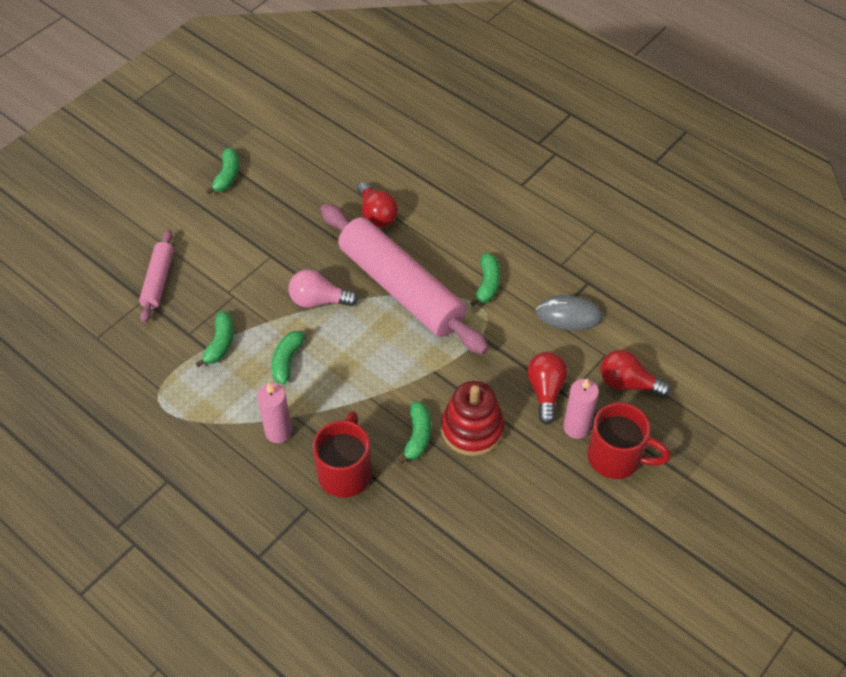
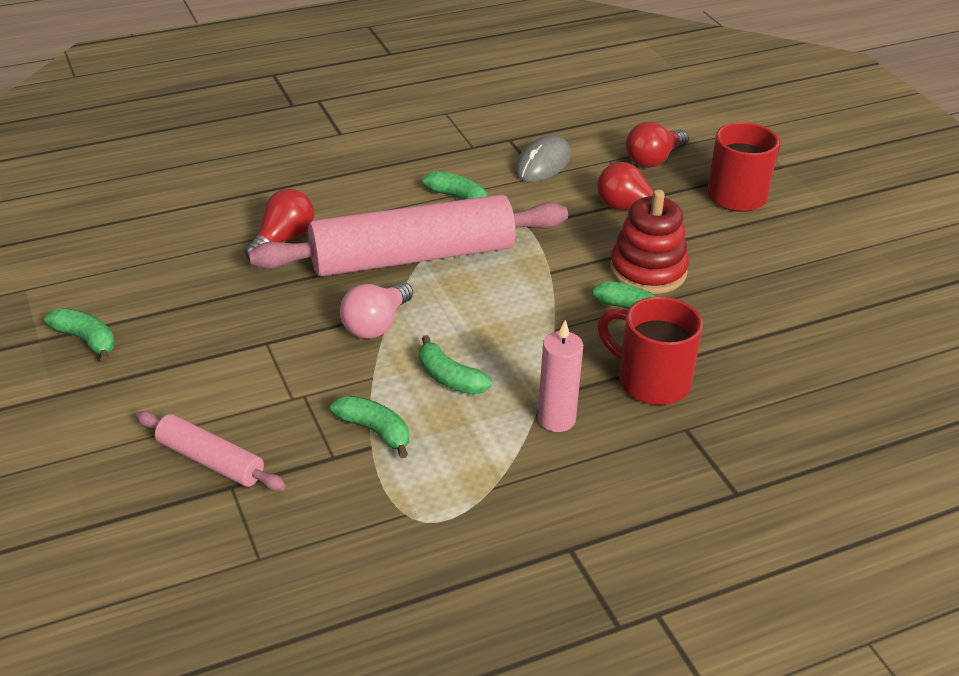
camera: 65 degrees left, 15 degrees down
(376, 214) = (283, 240): red light bulb -> red light bulb turned 60 degrees counterclockwise
(576, 427) = (687, 206): pink candle -> none

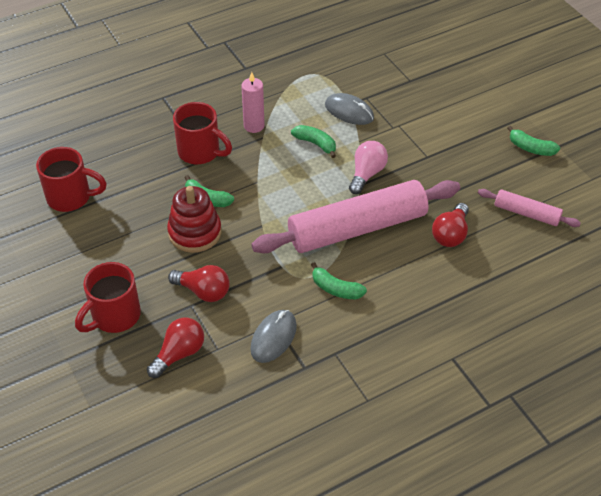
camera: 175 degrees right, 10 degrees up
(210, 461) = (425, 90): pink rolling pin -> pink rolling pin (526, 213)
(375, 431) = (349, 111): green banana -> grey mouse
(849, 331) = (71, 197): none -> red mug

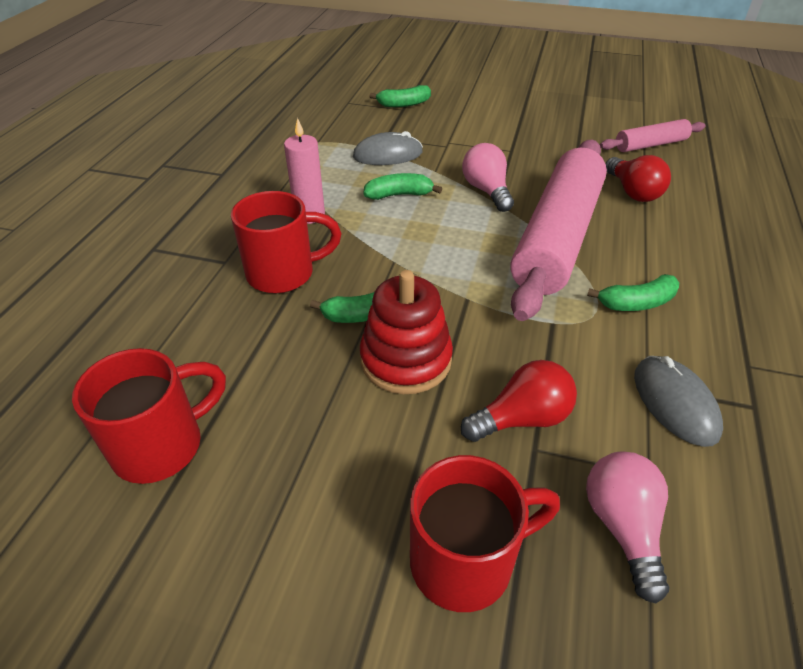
camera: 45 degrees left, 5 degrees down
(114, 316) = (465, 560): red mug -> red mug turned 105 degrees counterclockwise
(179, 353) = (622, 527): red light bulb -> pink light bulb
(531, 148) = (571, 105): green banana -> green banana (403, 104)

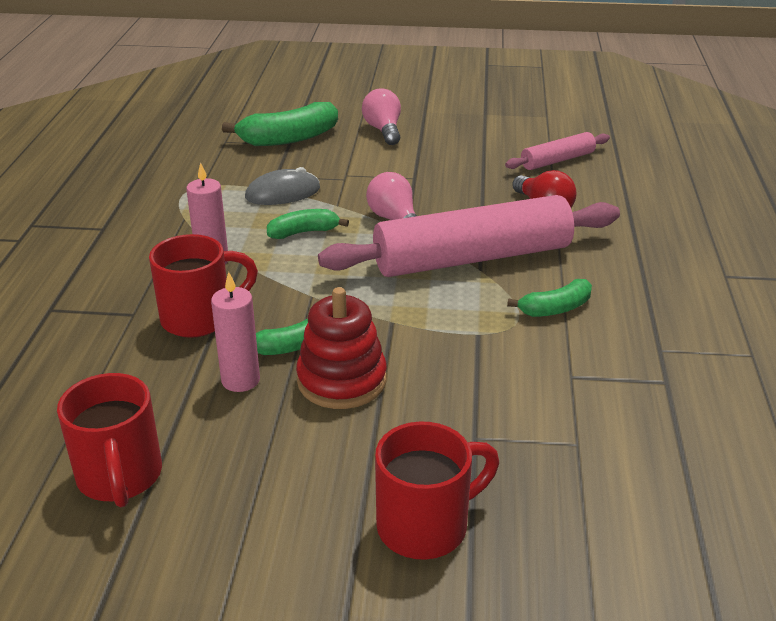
camera: 10 degrees left, 10 degrees down
(162, 445) = (120, 477): red mug -> red mug turned 120 degrees clockwise
(306, 346) = (240, 380): none -> pink candle
(403, 104) = (289, 138): green banana -> green banana, size x1.70
(522, 418) = (459, 415): red light bulb -> none
(557, 237) = (472, 258): pink rolling pin -> pink rolling pin turned 60 degrees clockwise
(622, 527) = (558, 485): pink light bulb -> pink light bulb (383, 130)
(675, 403) = (596, 387): grey mouse -> none

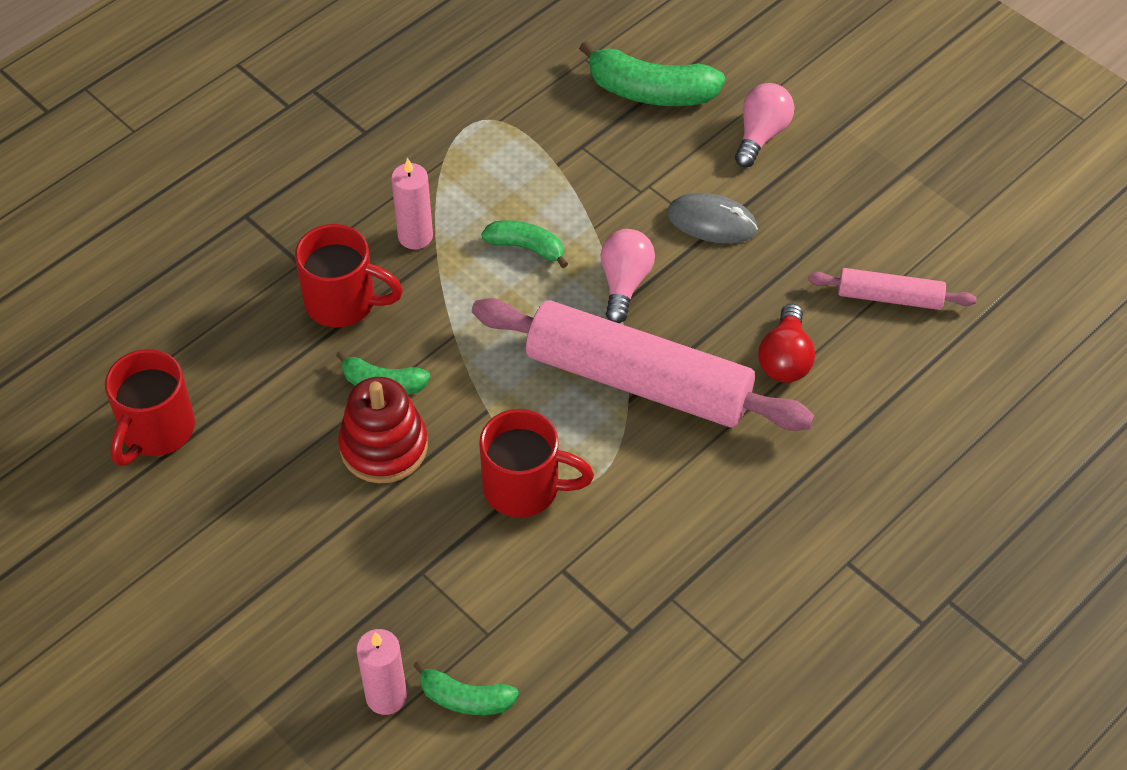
camera: 40 degrees right, 20 degrees up
(240, 380) = (313, 394): pink candle -> pink candle (386, 696)
(282, 193) = (561, 178): grey mouse -> grey mouse (712, 222)
(426, 526) = (306, 620): red mug -> red mug (524, 488)
(555, 309) = (638, 491): green banana -> green banana (465, 698)

